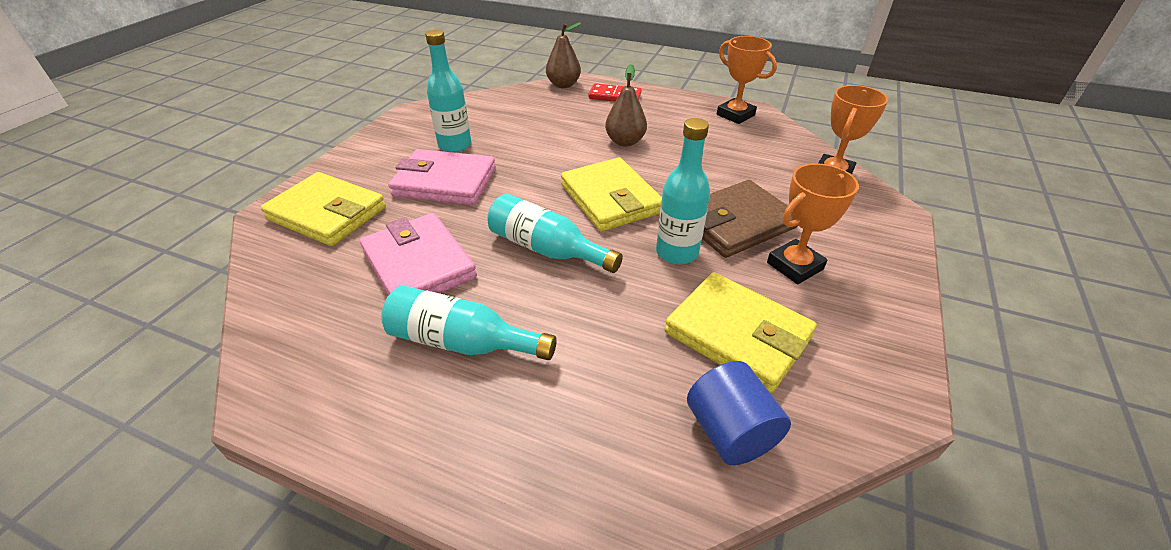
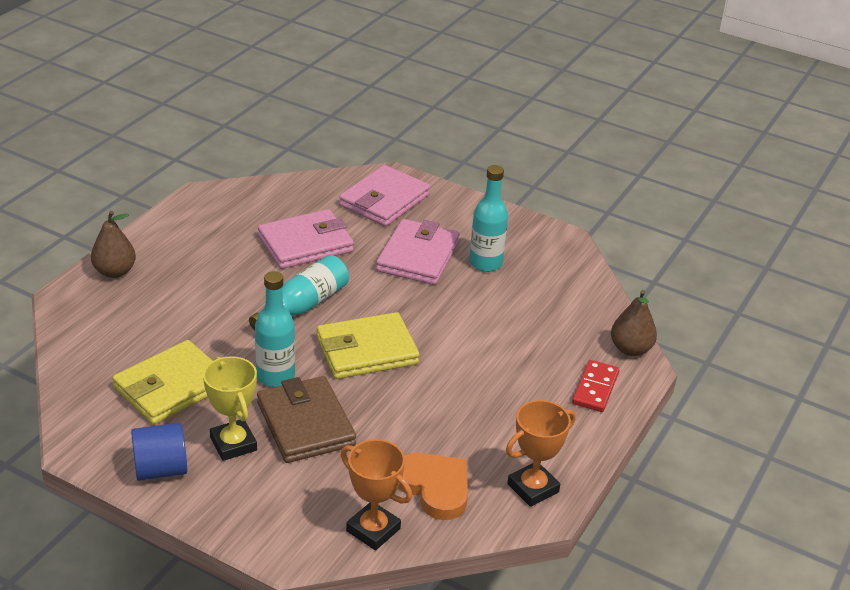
camera: 95 degrees right, 5 degrees down
(327, 213) = (384, 200): yellow wallet -> pink wallet
(462, 342) = (218, 261): turquoise bottle -> none
(625, 142) = (475, 378): brown pear -> brown pear (115, 272)
(730, 432) = (96, 362): blue cylinder -> blue cylinder (161, 469)
(765, 152) = (434, 487): none -> orange heart
(794, 266) = (233, 444): orange trophy -> yellow trophy

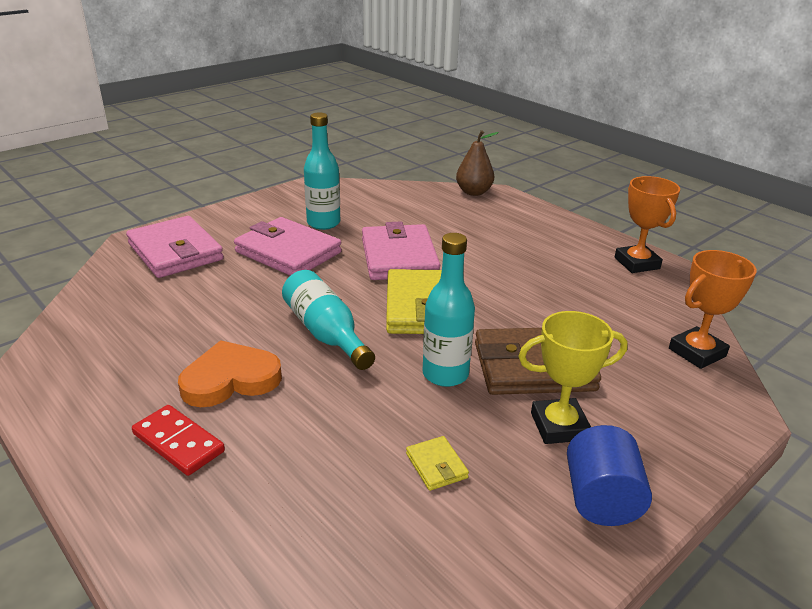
camera: 70 degrees left, 5 degrees down
(115, 272) = (134, 491): brown pear -> none
(171, 387) = (436, 466): yellow wallet -> yellow wallet, size x0.43
(305, 244) = (210, 312): pink wallet -> pink wallet (399, 257)
(434, 487) = (636, 308): orange heart -> orange heart (230, 379)
(595, 388) = (517, 214): red domino -> red domino (178, 442)

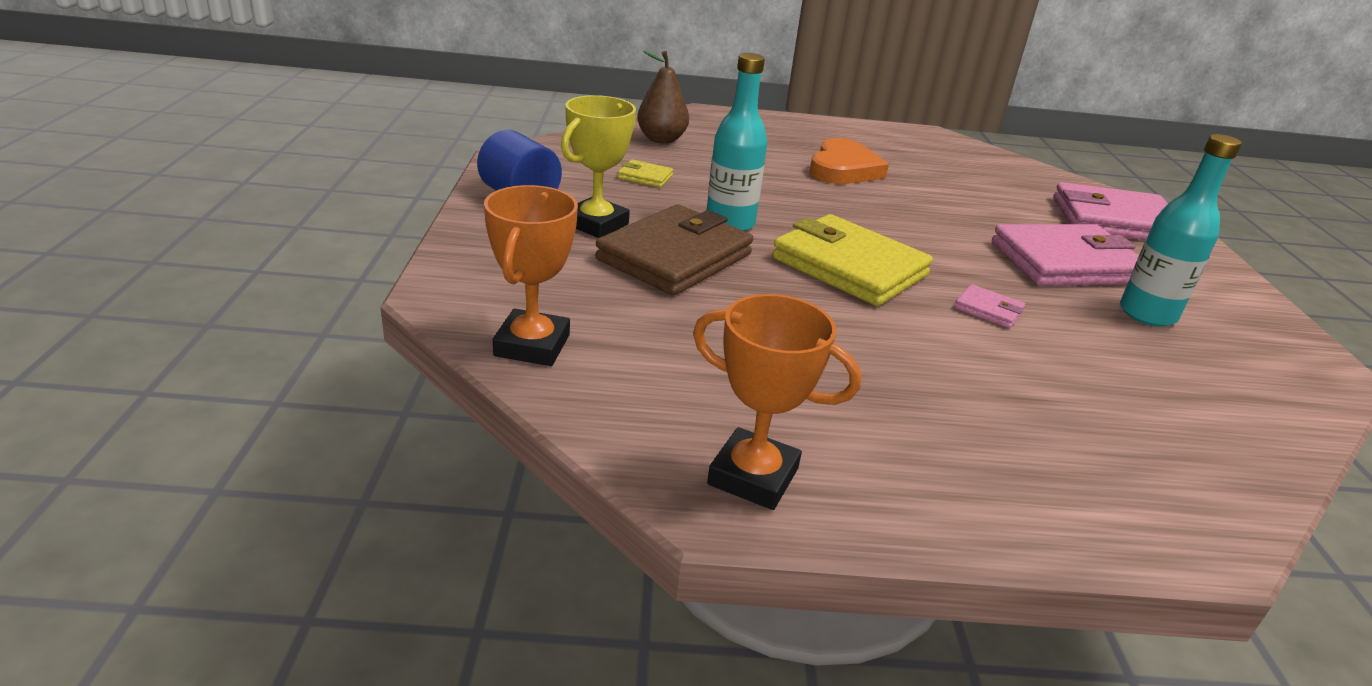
camera: 130 degrees right, 0 degrees up
(178, 442) = (794, 140): red domino -> none
(326, 333) = (864, 214): turquoise bottle -> none
(399, 257) = (988, 310): pink wallet -> pink wallet, size x0.43
(474, 192) = (1225, 512): brown pear -> brown pear (661, 139)

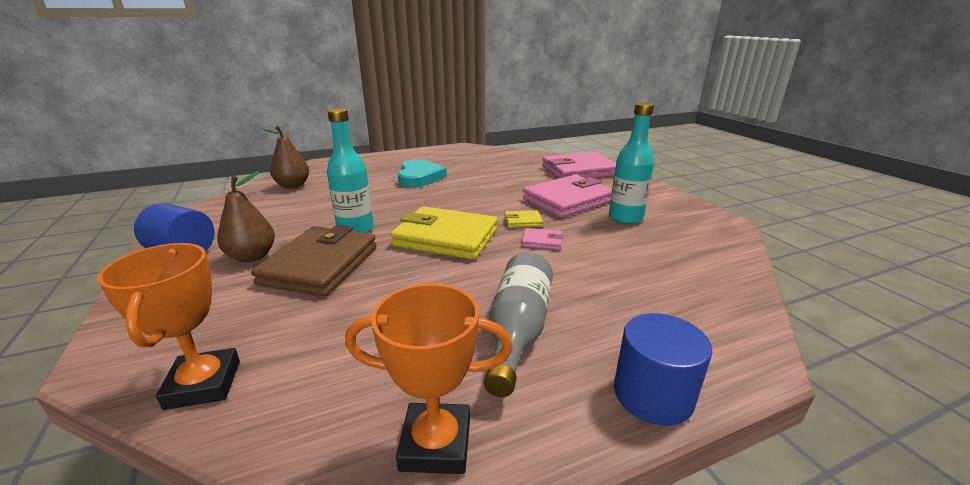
camera: 20 degrees left, 5 degrees down
(596, 224) = (252, 257): yellow trophy -> brown pear
(645, 177) = (285, 213): yellow wallet -> yellow wallet (523, 221)
(843, 169) = (419, 177): orange heart -> turquoise heart
(896, 405) = (518, 330): none -> grey bottle
(1034, 524) = (653, 394): none -> blue cylinder

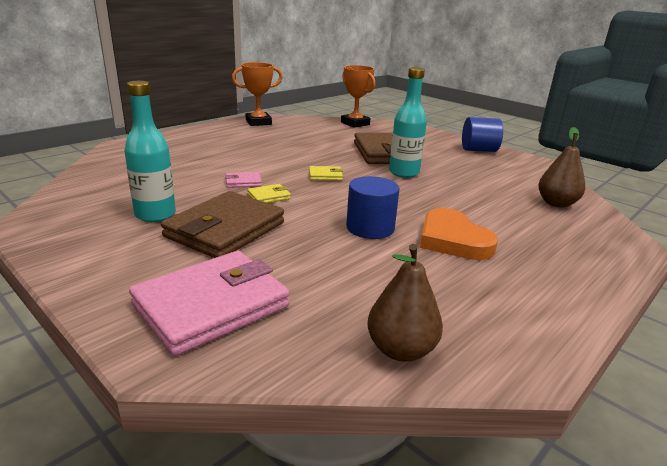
camera: 155 degrees right, 0 degrees up
(252, 257) = (434, 152): brown pear -> brown pear (401, 349)
(419, 177) = (453, 240): turquoise heart -> orange heart
(446, 238) = (325, 175): yellow wallet -> yellow wallet, size x0.43
(518, 330) = (242, 143): grey bottle -> none
(568, 200) = (225, 230): pink wallet -> brown wallet
(653, 394) = (177, 134): blue cylinder -> blue cylinder (370, 228)

